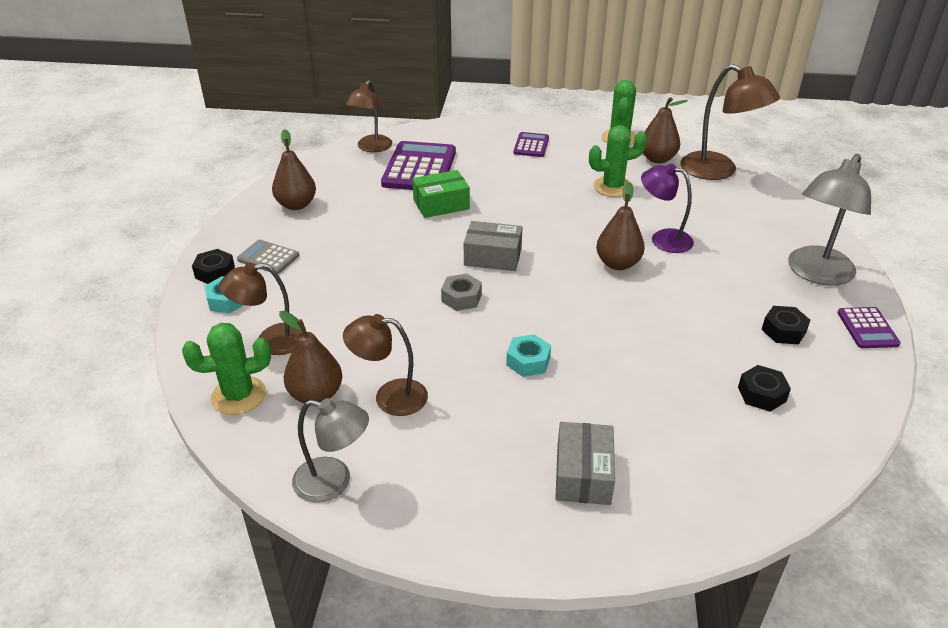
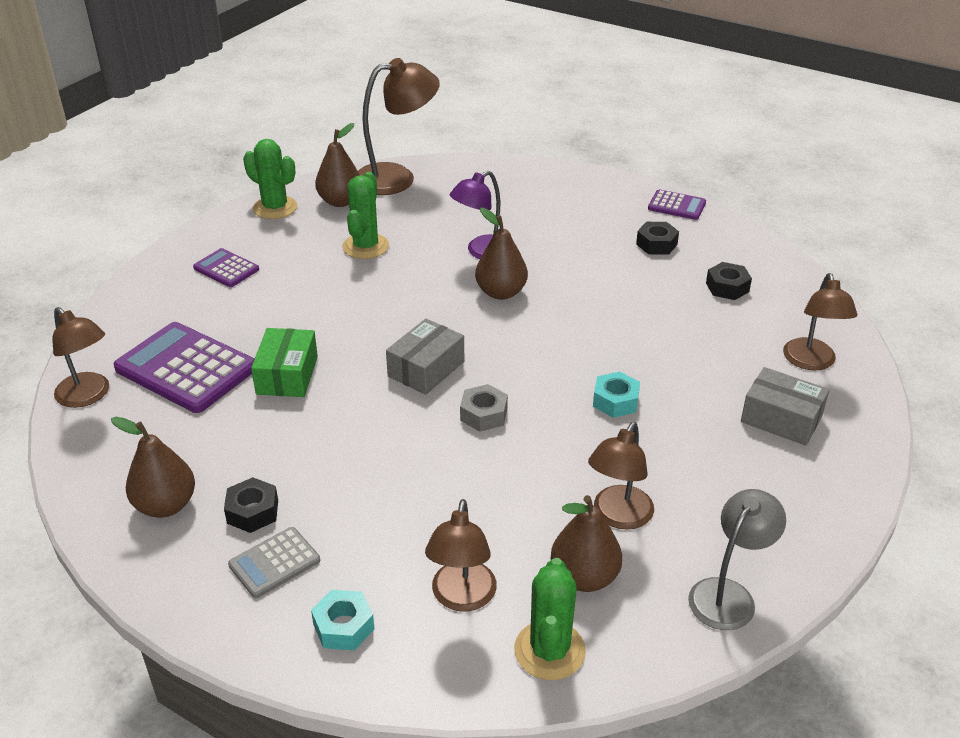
camera: 65 degrees left, 0 degrees up
(215, 272) = (266, 628): black nut -> black nut (253, 512)
(692, 481) = (811, 362): none -> brown lamp
(816, 274) = (593, 197): grey lamp -> none

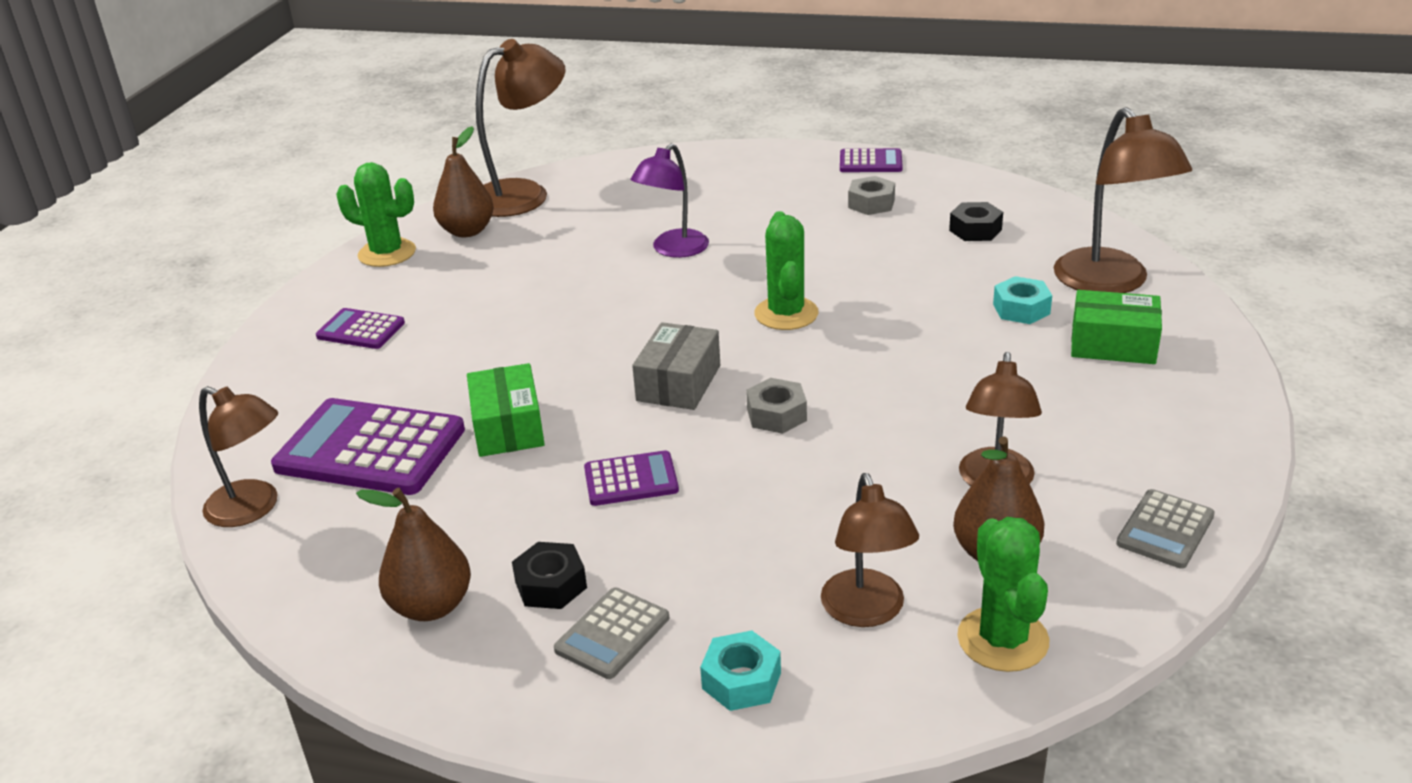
camera: 15 degrees left, 5 degrees down
(350, 441) = (631, 480): none -> purple calculator
(365, 246) = (527, 272): green cactus -> green cactus (786, 314)
(501, 292) = (721, 286): brown pear -> none
(615, 401) = (921, 367): turquoise nut -> turquoise nut (1021, 309)
(656, 244) = (871, 203): black nut -> grey nut
(728, 594) = (1165, 530): grey lamp -> grey calculator
(781, 419) = (1113, 344): grey box -> green box
(811, 362) = (1110, 283): brown lamp -> brown lamp, size x1.50

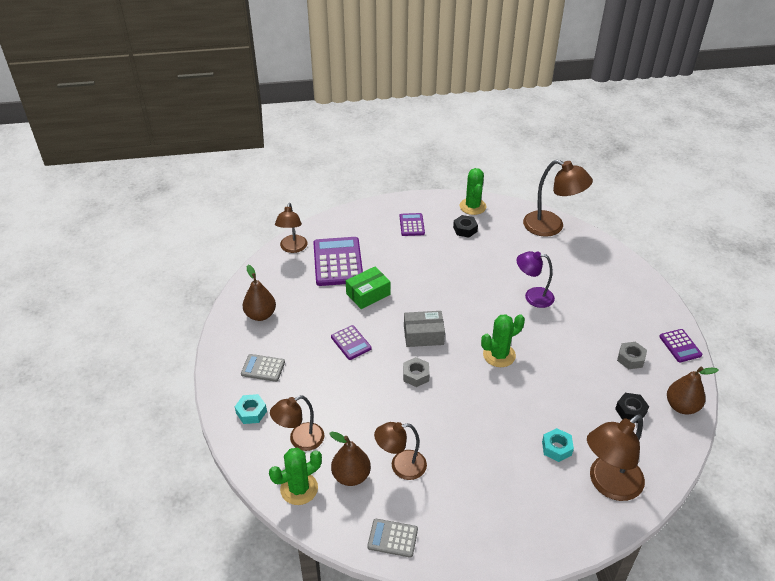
camera: 65 degrees right, 10 degrees up
(467, 231) = (506, 222): brown pear -> brown pear (681, 406)
(551, 585) = (282, 342): black nut -> black nut (465, 229)
(1113, 344) = (543, 495): green box -> none

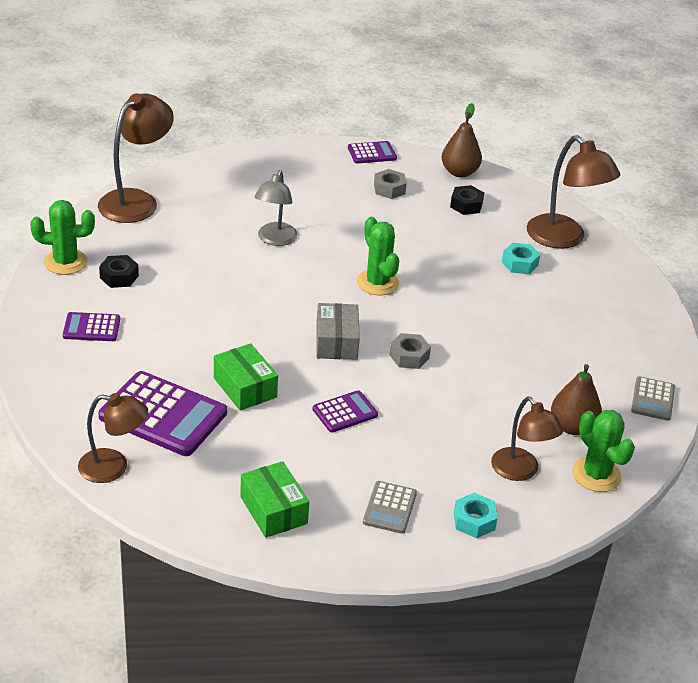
camera: 90 degrees left, 5 degrees down
(260, 315) = (273, 510): brown pear -> green box
(338, 262) = (163, 415): purple calculator -> purple calculator turned 150 degrees counterclockwise
(401, 466) = (554, 383): brown lamp -> none
(533, 296) = (275, 239): purple lamp -> grey lamp

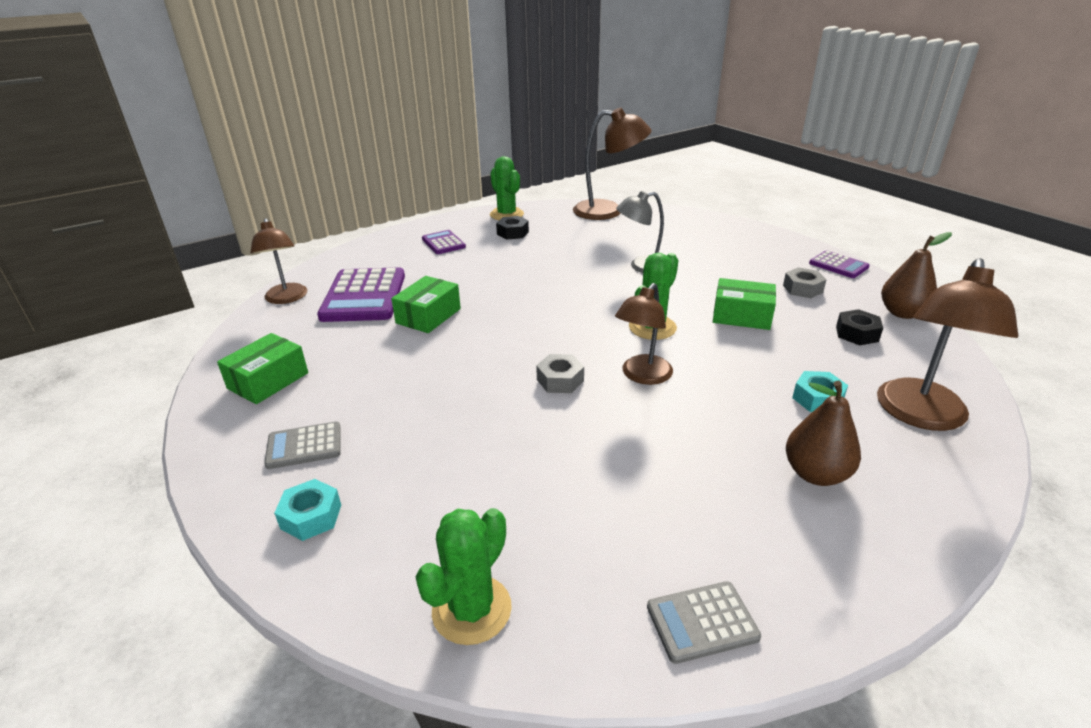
camera: 65 degrees right, 5 degrees down
(336, 342) = (537, 336): grey box -> none
(345, 412) = (437, 372): purple calculator -> none
(400, 236) = (741, 316): none -> green box
(520, 471) = (428, 527): brown lamp -> brown lamp (642, 376)
(572, 427) = (555, 548): brown pear -> brown pear (815, 474)

